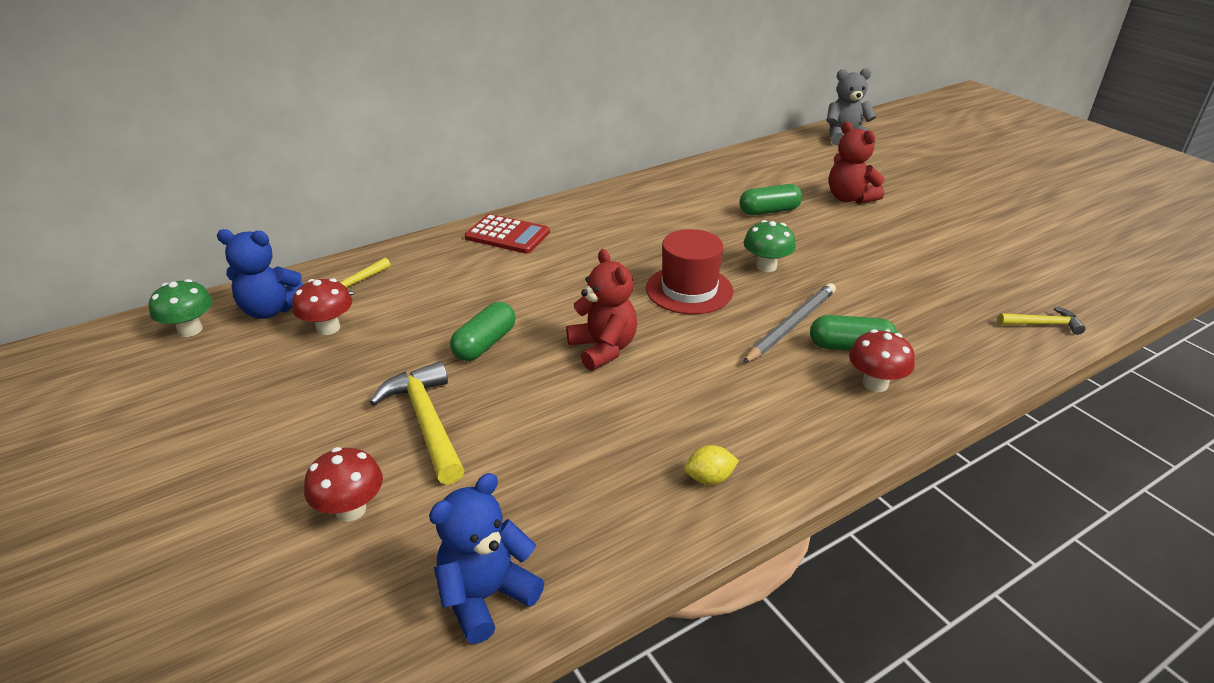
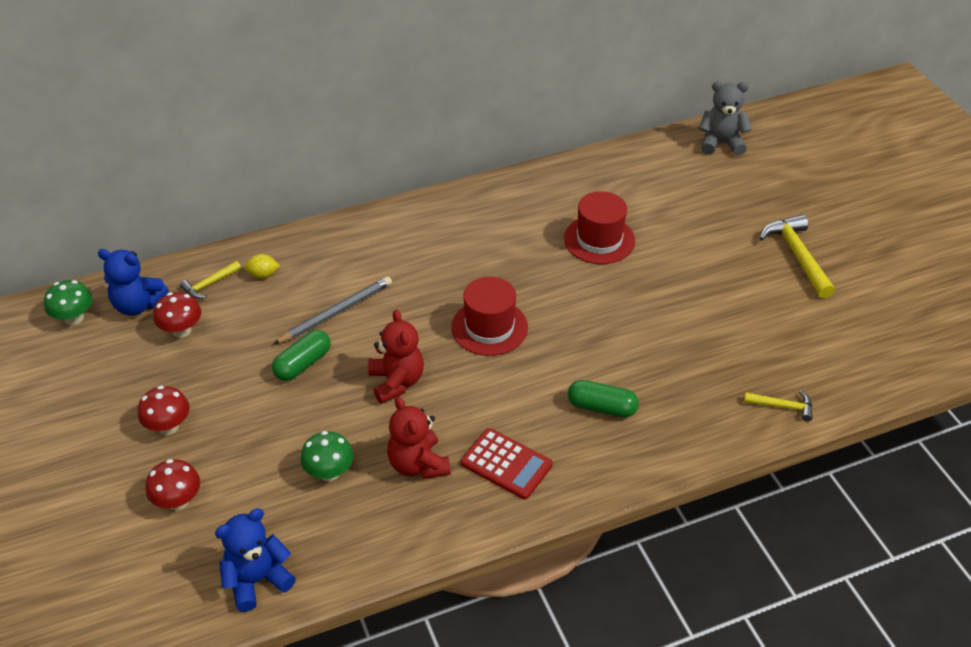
camera: 10 degrees right, 10 degrees up
(426, 421) = (243, 433): yellow hammer -> yellow hammer (797, 255)
(507, 235) = (349, 242): red calculator -> red calculator (506, 464)
(709, 478) = (439, 514): yellow lemon -> yellow lemon (263, 275)
(766, 266) = (568, 308): green mushroom -> green mushroom (329, 472)
(769, 211) = (599, 240): green capsule -> red hat
(791, 325) = (561, 378): grey pencil -> grey pencil (336, 312)
(849, 198) = (684, 231): red teddy bear -> red teddy bear (418, 464)
(875, 384) = (605, 447): red mushroom -> red mushroom (168, 426)

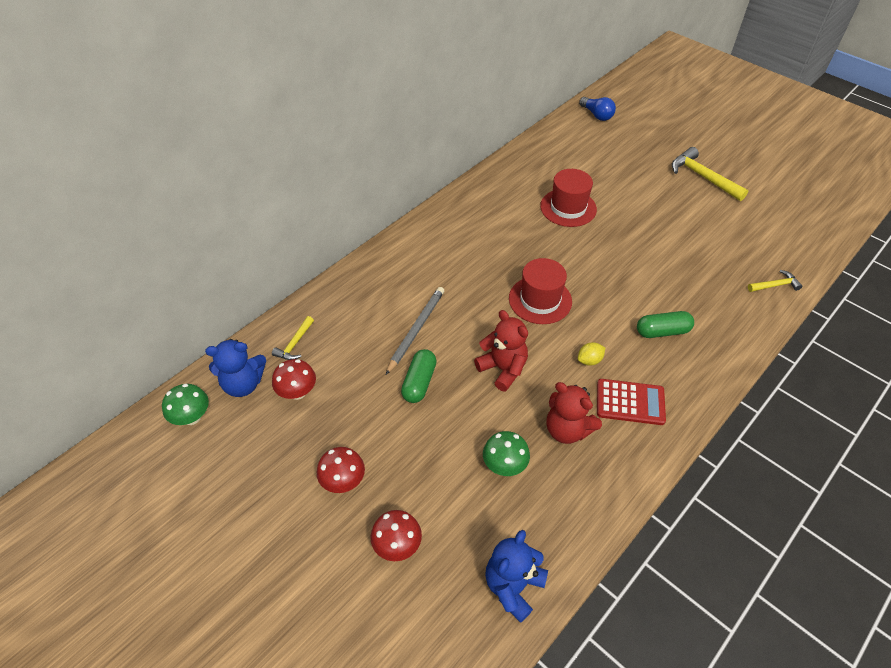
camera: 25 degrees left, 5 degrees up
(263, 275) = (335, 320): yellow lemon -> yellow lemon (589, 360)
(721, 143) = (597, 115): grey teddy bear -> blue light bulb

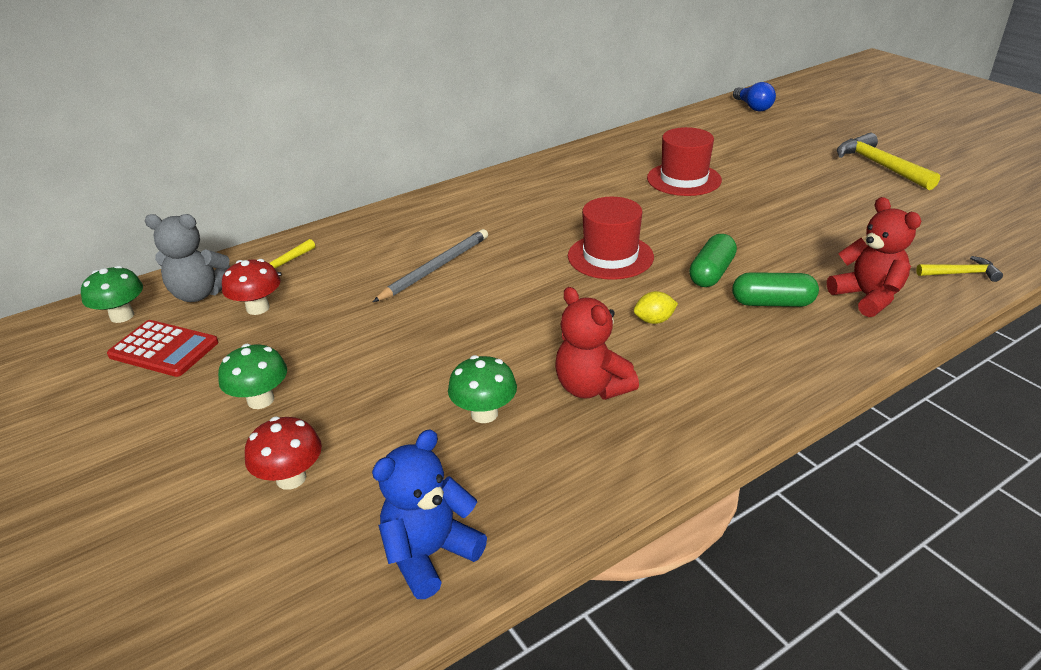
camera: 15 degrees right, 15 degrees down
(243, 384) = (200, 294): blue teddy bear -> grey teddy bear
(343, 481) = (260, 400): red mushroom -> green mushroom
(419, 382) = (413, 316): green capsule -> green capsule (711, 273)
(503, 369) = (529, 316): red teddy bear -> red teddy bear (867, 297)
(630, 402) = (697, 370): red calculator -> red calculator (164, 349)

